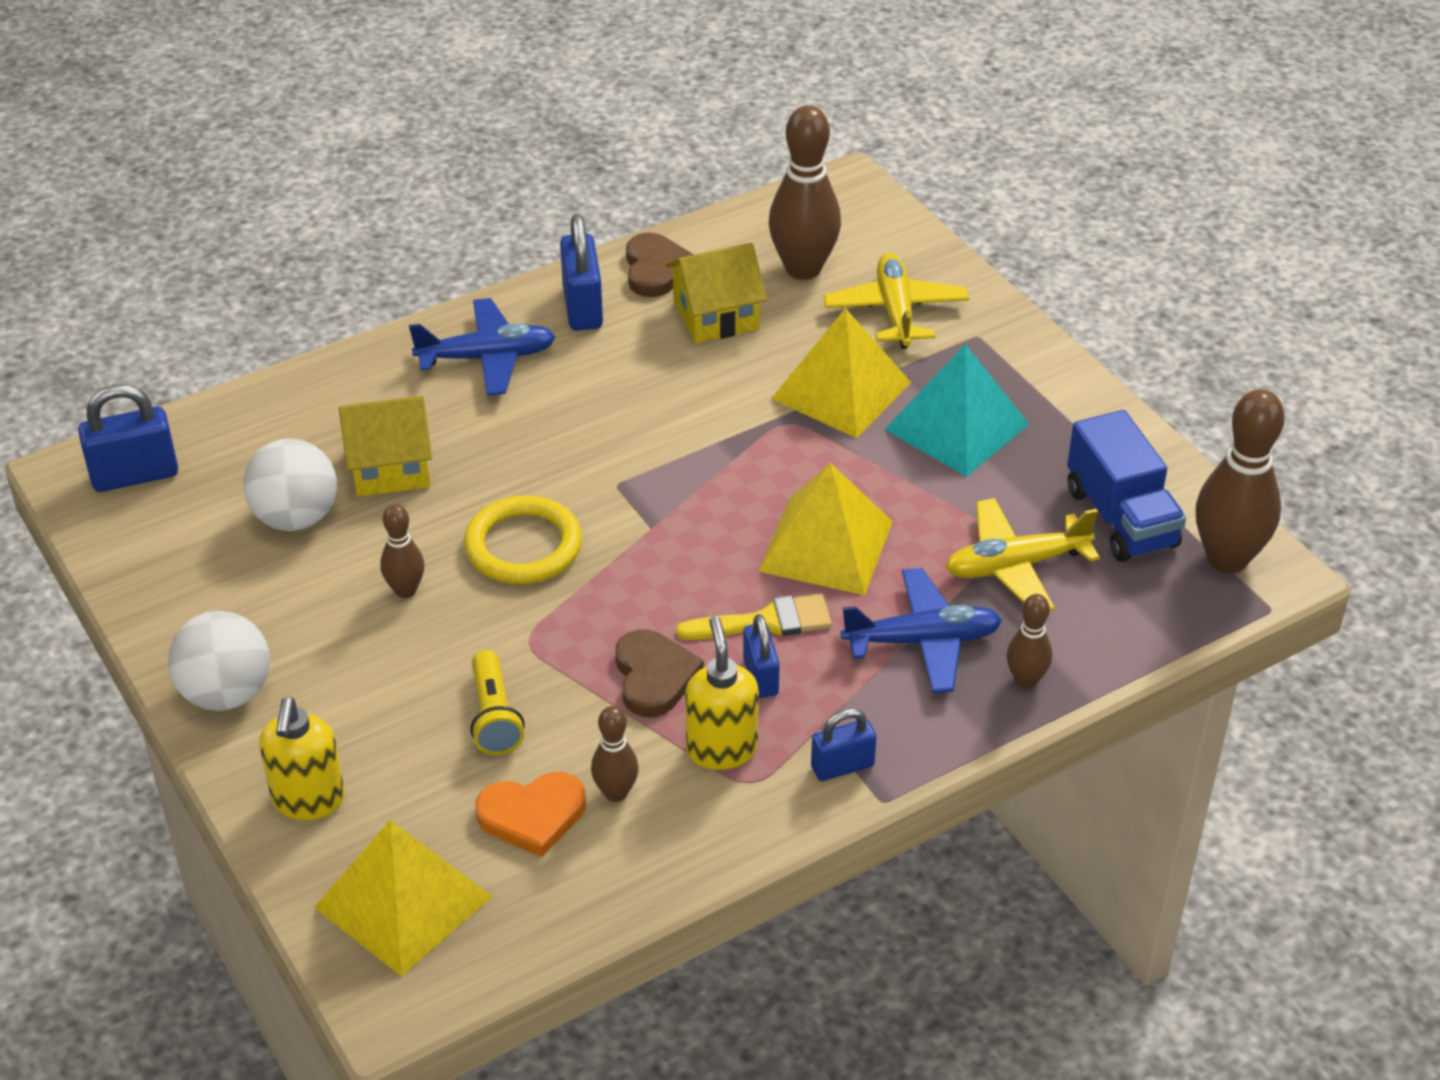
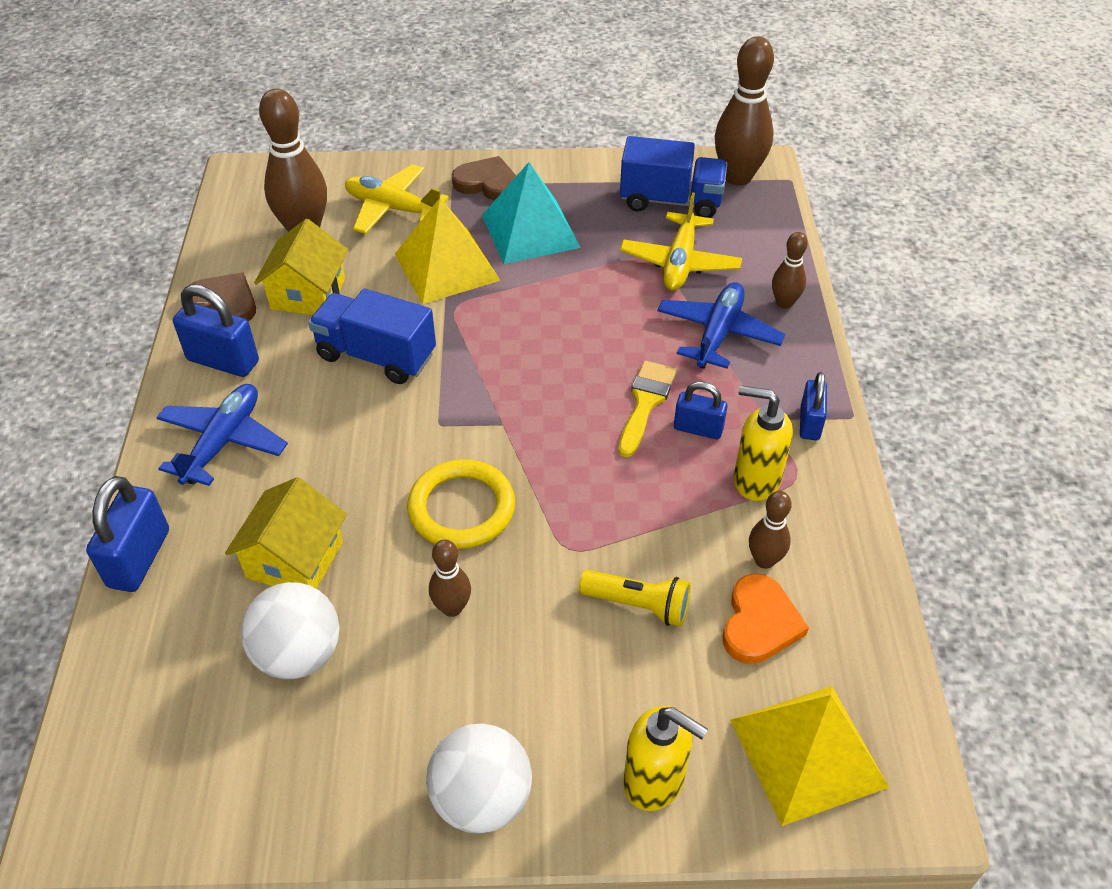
camera: 60 degrees left, 5 degrees up
(135, 475) = (126, 769): blue padlock -> blue padlock (139, 558)
(654, 677) = (659, 487): brown heart -> brown heart (487, 183)
(671, 401) = (376, 356): none -> blue truck
(826, 546) = (594, 340): yellow pyramid -> none

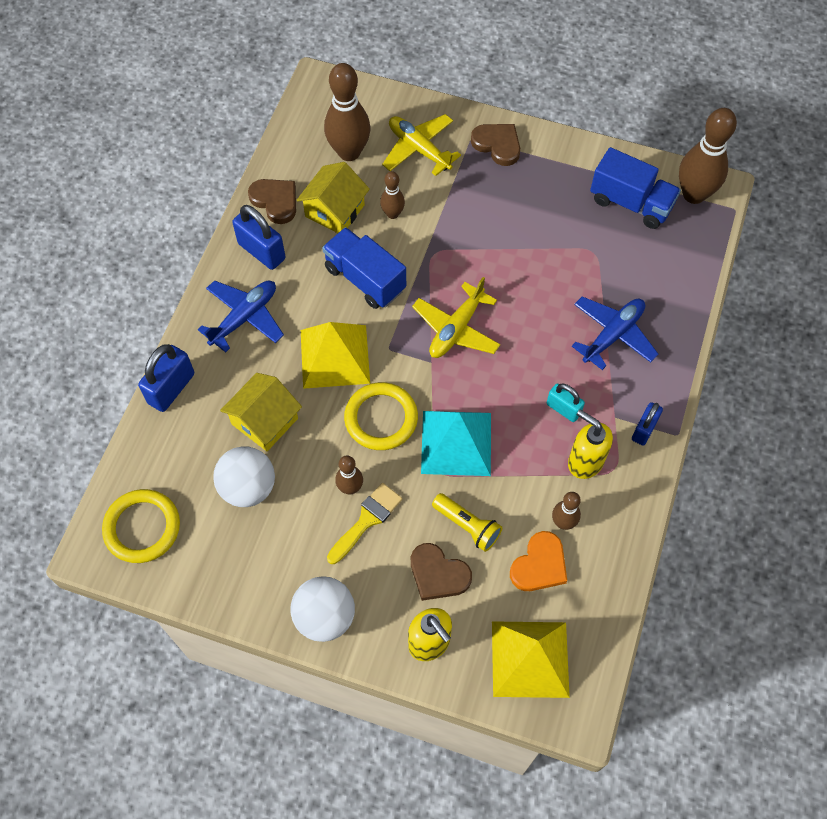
camera: 20 degrees right, 15 degrees up
(144, 764) = (142, 527): none -> yellow ring
(446, 267) = (439, 216): yellow pyramid -> yellow pyramid (334, 356)
(530, 231) = (512, 200): turquoise pyramid -> turquoise pyramid (456, 443)
(625, 681) = (438, 574): none -> brown heart
(645, 403) = (535, 376): yellow brush -> yellow brush (367, 520)
(680, 262) = (612, 263): yellow plane -> yellow plane (456, 329)
(698, 428) = (563, 409): blue padlock -> turquoise padlock
(784, 303) = (674, 323): brown bowling pin -> brown bowling pin (392, 214)

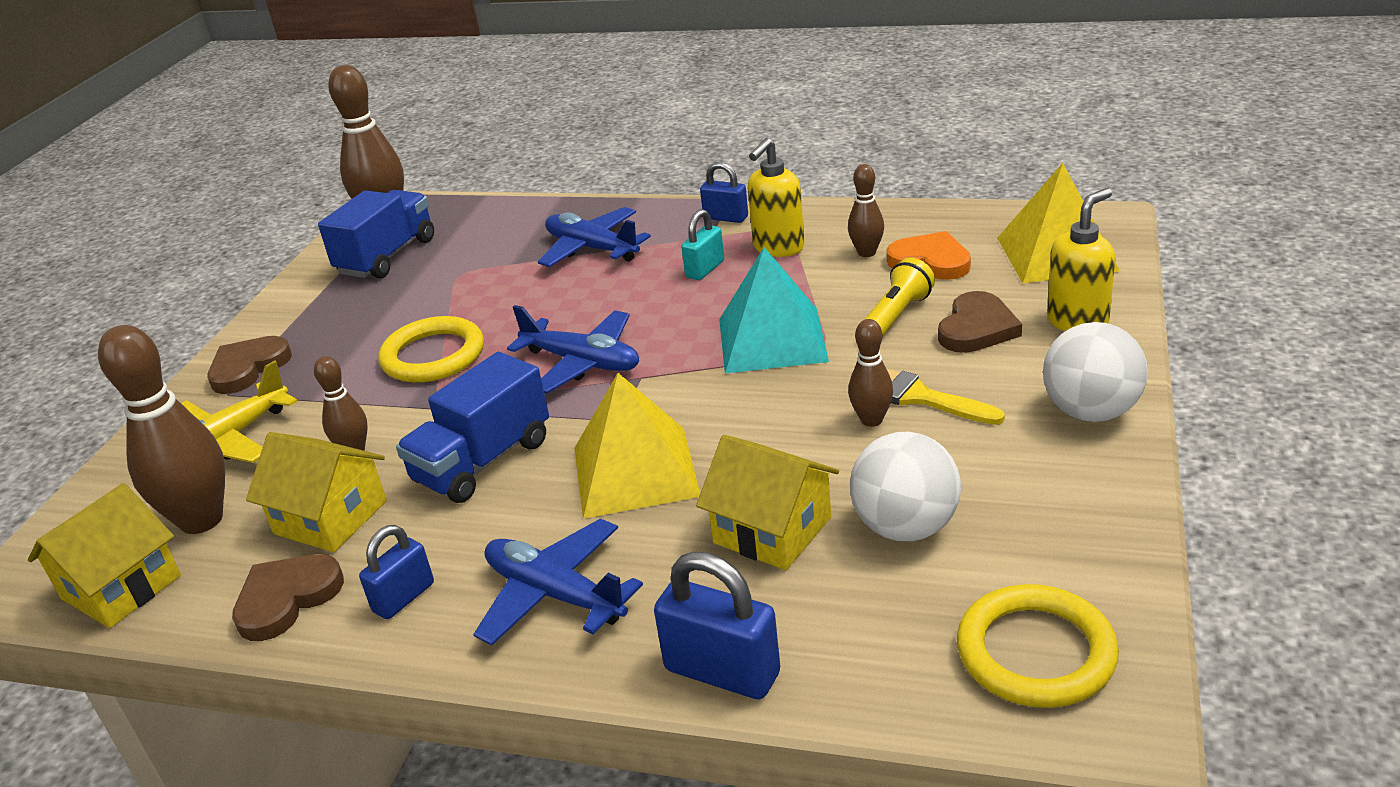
camera: 90 degrees left, 30 degrees down
(262, 251) = (403, 597): blue padlock -> blue padlock, size x0.64
(304, 129) = (121, 587): none -> yellow house
(381, 418) = (744, 408): yellow ring -> yellow ring (433, 356)
(456, 329) = (582, 363): yellow plane -> blue plane

